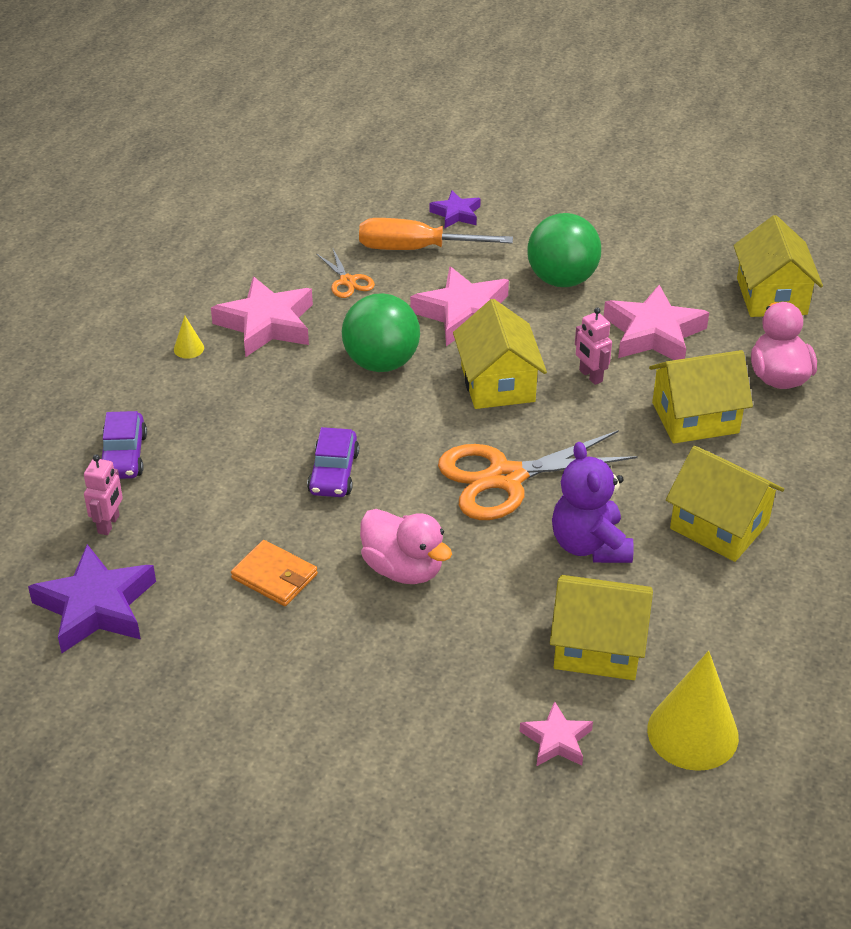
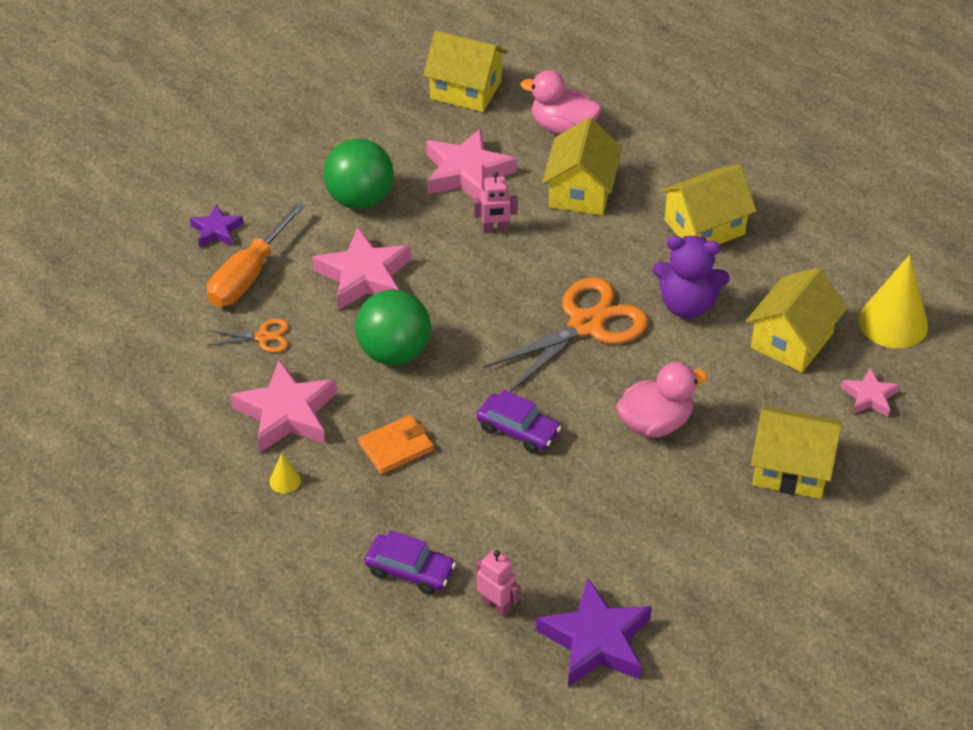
camera: 65 degrees left, 5 degrees up
(274, 576) = (622, 507): orange wallet -> orange wallet (396, 447)
(497, 383) = (469, 288): yellow house -> yellow house (791, 469)
(506, 478) = (586, 325): orange scissors -> orange scissors turned 135 degrees counterclockwise

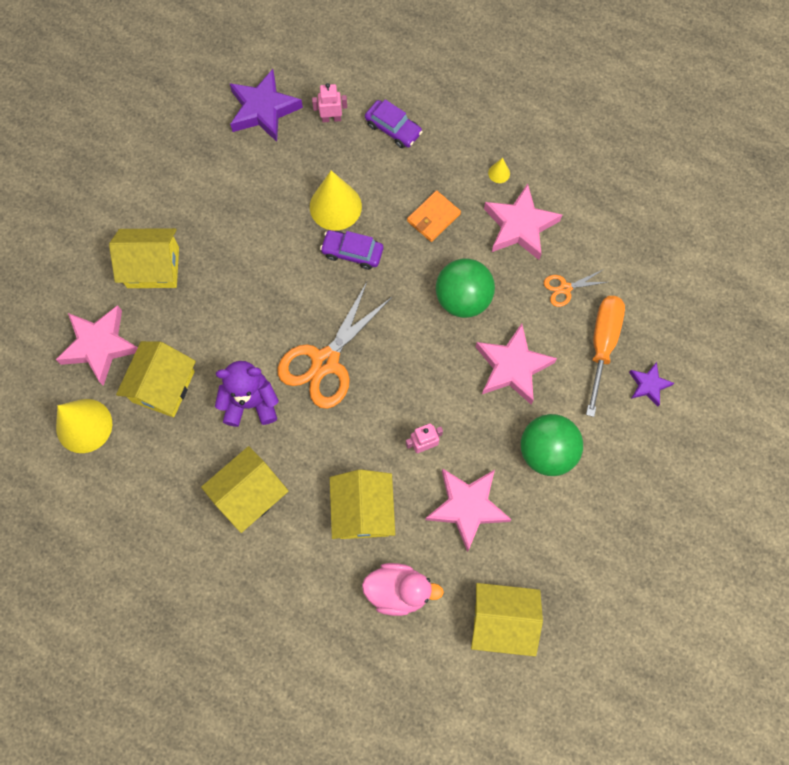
camera: 165 degrees right, 25 degrees up
(410, 570) = (393, 128): purple car -> purple car turned 150 degrees counterclockwise
(496, 605) = (331, 118): pink robot -> pink robot turned 150 degrees clockwise
(524, 488) = (335, 206): none -> yellow cone
(655, 423) = (255, 282): pink duck -> none
(869, 397) = (100, 346): pink star -> pink star, size x1.83

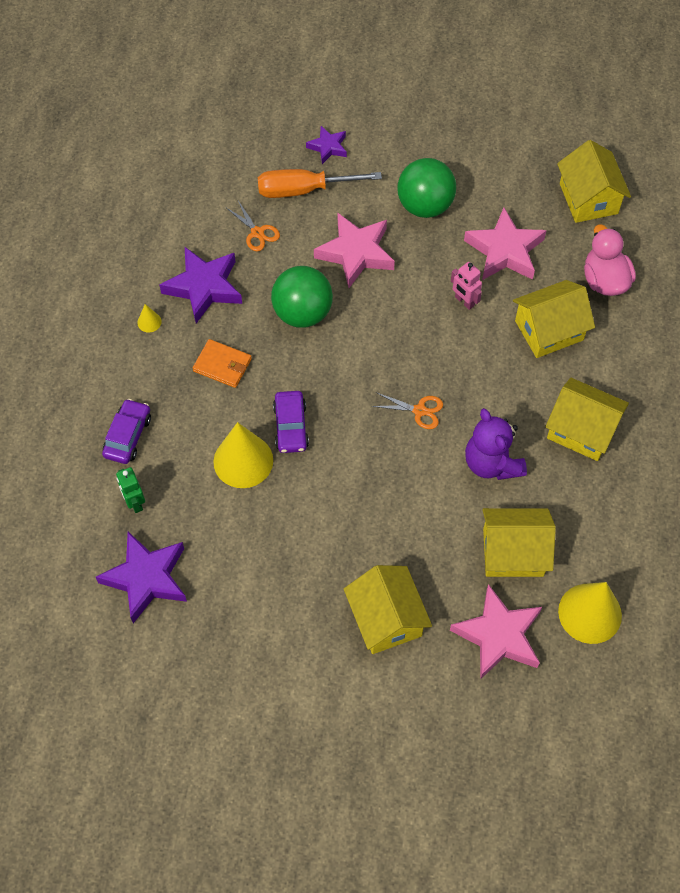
camera: 110 degrees left, 10 degrees down
(325, 361) = (419, 410): orange scissors -> orange scissors, size x0.47
(331, 118) = (135, 502): pink robot -> green robot
(519, 226) = (204, 287): pink star -> purple star

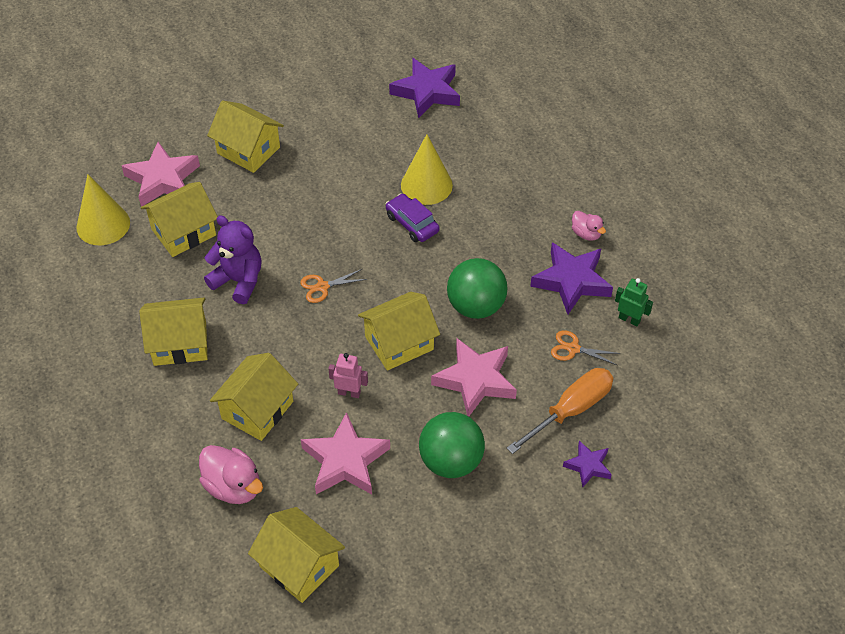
camera: 145 degrees right, 10 degrees down
(128, 436) = (521, 157): purple car -> none
(135, 502) = (476, 124): green robot -> green robot (629, 319)
(149, 322) = (586, 234): yellow cone -> pink duck
(222, 365) = (501, 235): orange wallet -> none
(392, 319) = (399, 343): none -> yellow house

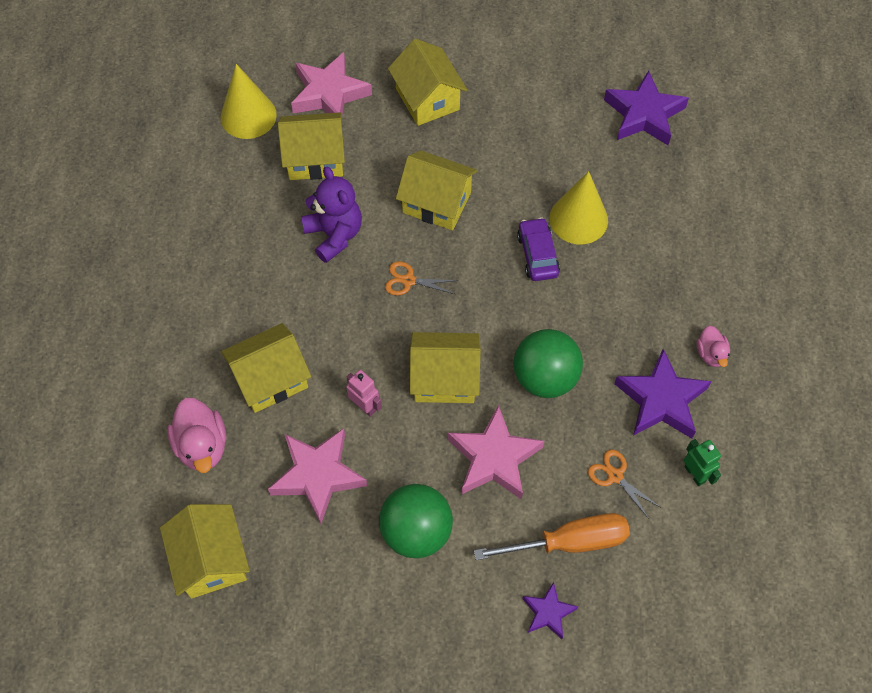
camera: 30 degrees right, 10 degrees up
(180, 343) = (243, 273): yellow house -> yellow house (437, 203)

